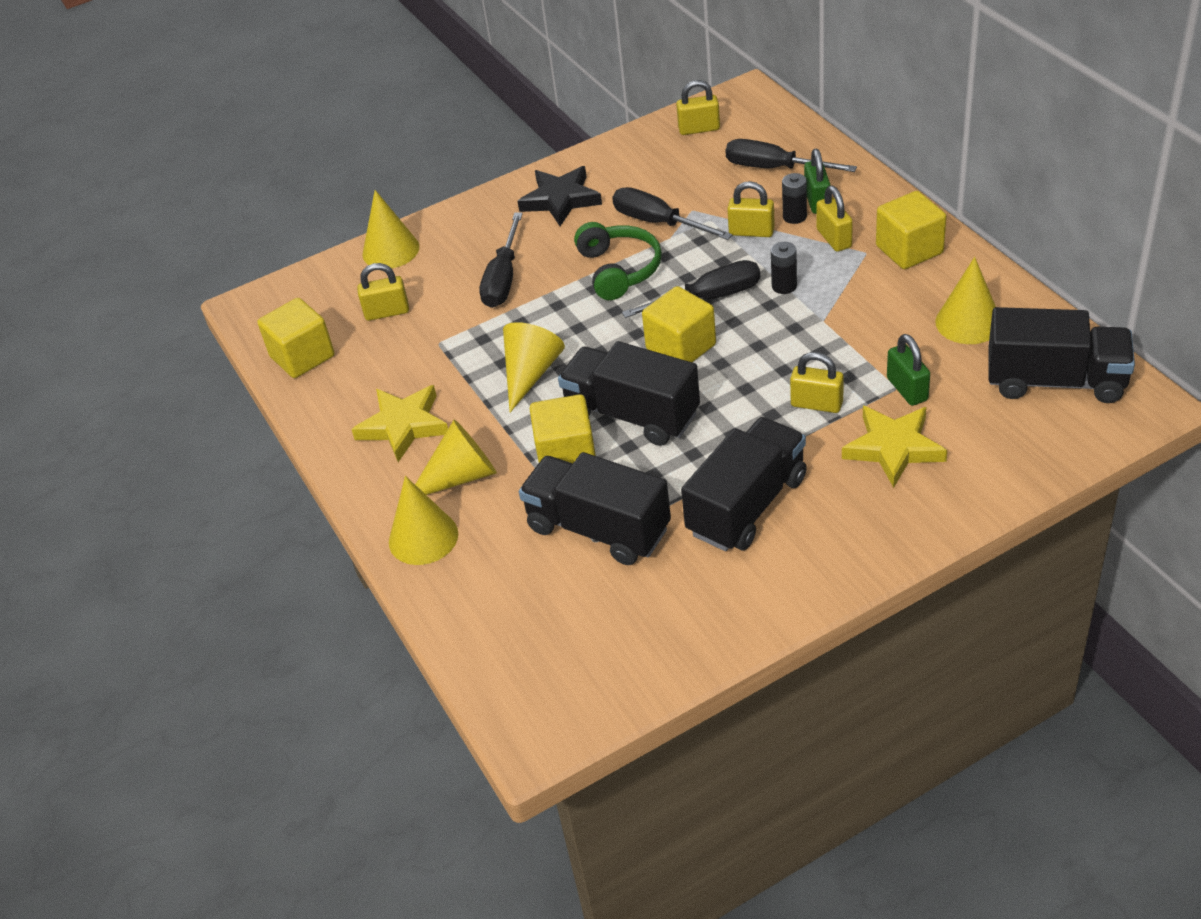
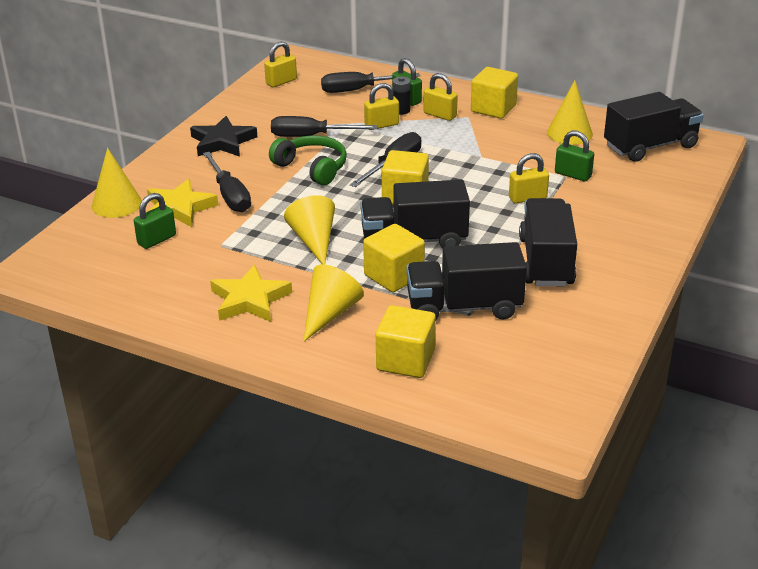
camera: 40 degrees left, 10 degrees down
(302, 356) = (114, 286): yellow cube -> yellow cube (405, 360)
(387, 312) = (156, 240): yellow padlock -> green padlock
(423, 537) = (342, 357): yellow cone -> none
(784, 286) = (436, 146): black battery -> none
(893, 448) = (599, 205): yellow star -> yellow star (179, 208)

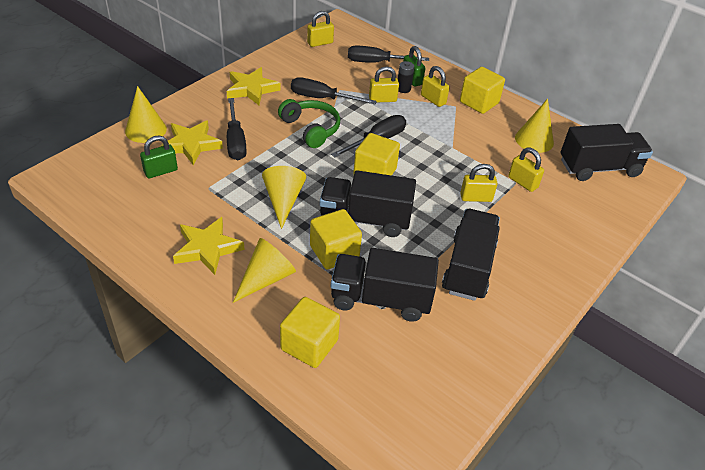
camera: 10 degrees right, 10 degrees up
(222, 142) = (252, 89): black star -> yellow star
(573, 175) = (522, 182): green padlock -> yellow padlock

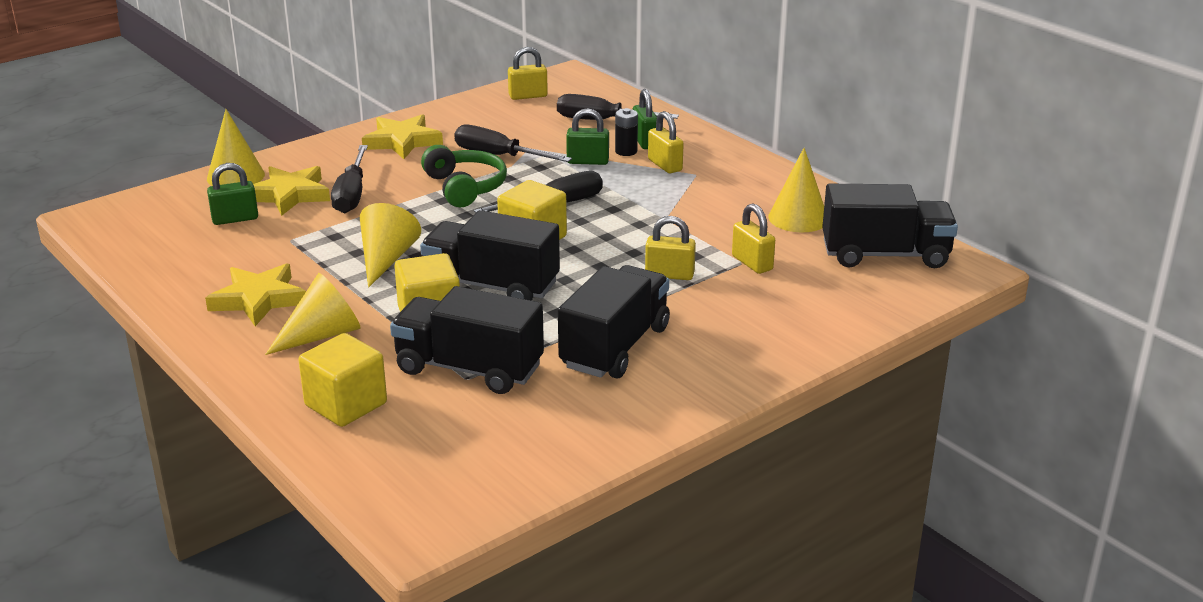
camera: 15 degrees right, 15 degrees down
(382, 99) = (587, 161): yellow padlock -> green padlock
(479, 102) = (735, 172): yellow cube -> none

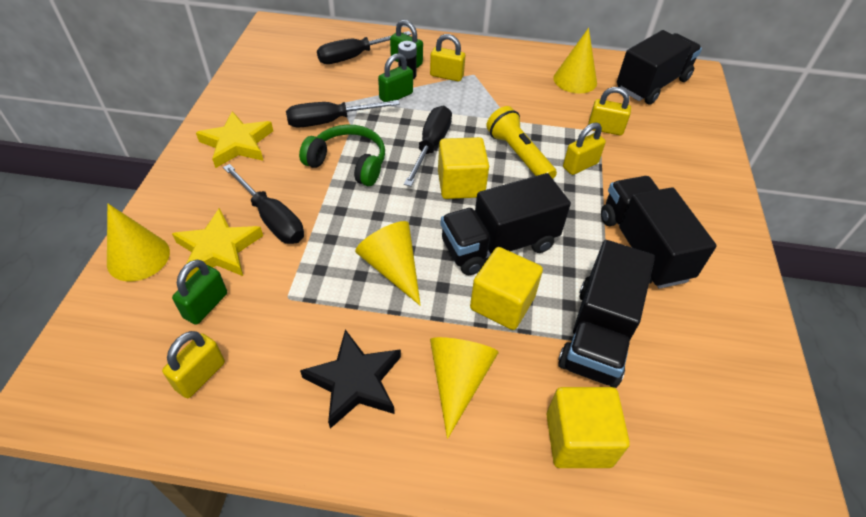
camera: 45 degrees left, 20 degrees up
(258, 299) = (355, 381): yellow star -> black star
(469, 369) = (598, 334): black truck -> black truck turned 45 degrees counterclockwise
(528, 96) = (272, 57): yellow padlock -> yellow padlock (200, 376)
(623, 243) = (518, 155): none -> yellow flashlight

